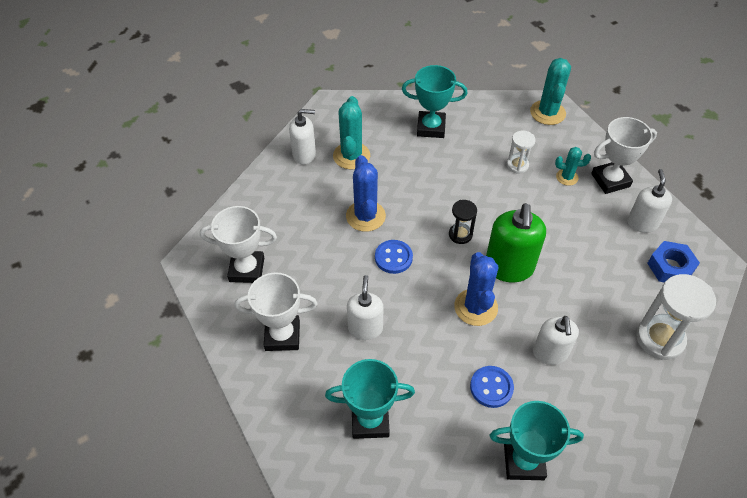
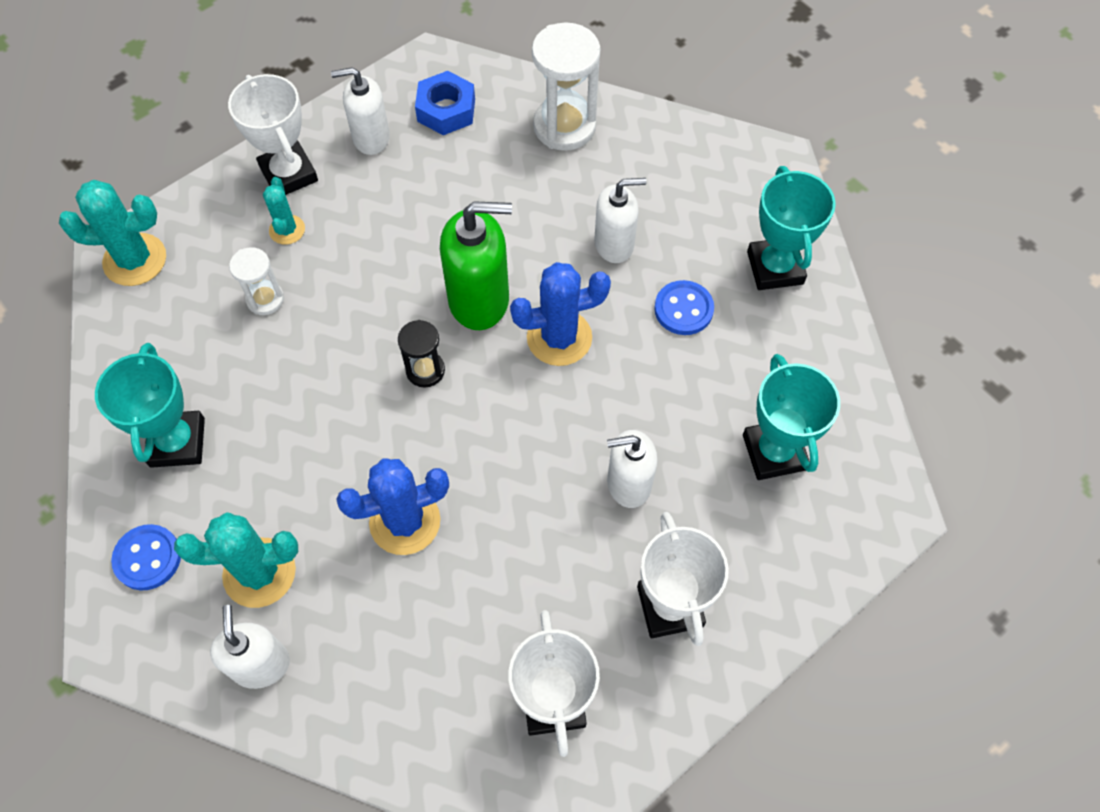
camera: 100 degrees left, 10 degrees up
(393, 258) = (487, 463): blue button -> blue button (148, 558)

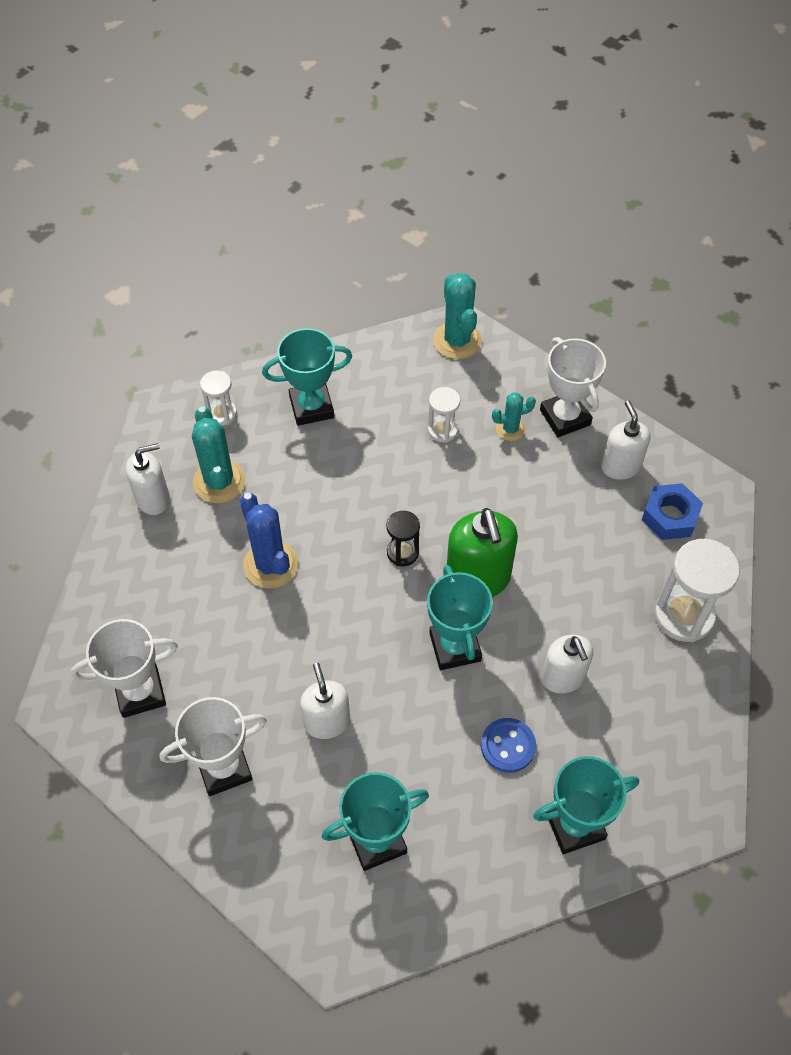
camera: 80 degrees right, 5 degrees down
(148, 558) = (222, 414): blue button -> white hourglass
(289, 174) = (565, 417): white trophy -> white trophy turned 75 degrees counterclockwise
(559, 338) = (455, 647): blue cactus -> turquoise trophy

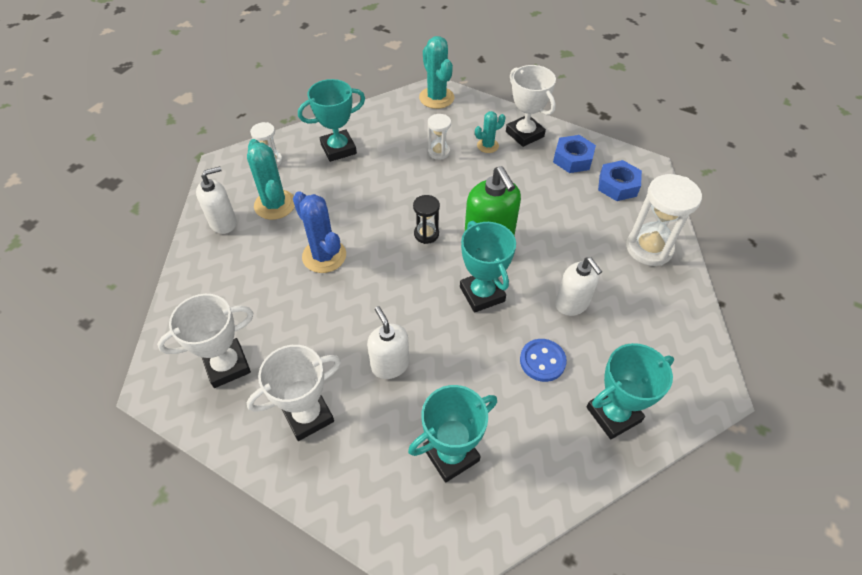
camera: 10 degrees left, 5 degrees down
(620, 466) = (572, 159): white soap dispenser -> blue nut

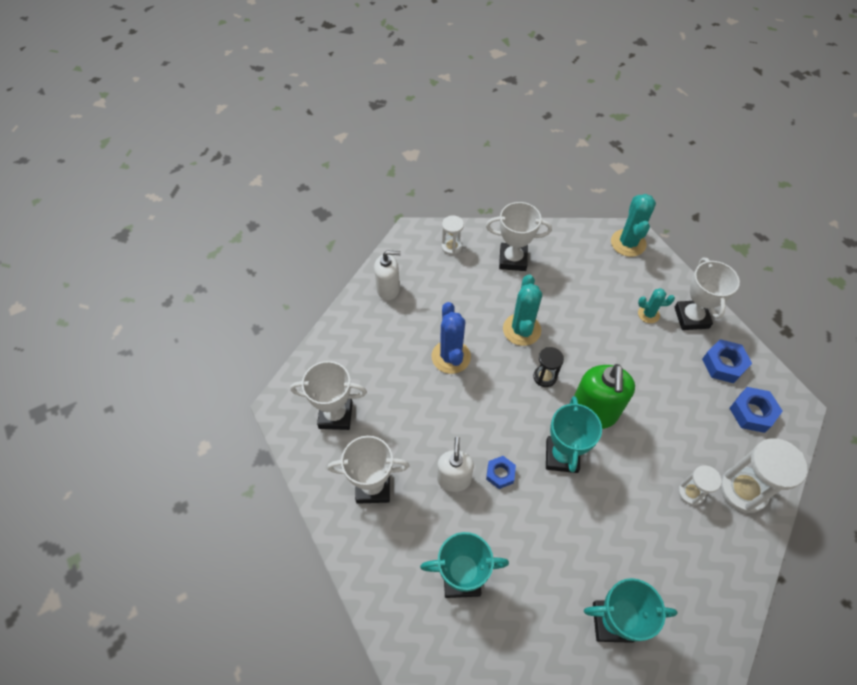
camera: 30 degrees right, 5 degrees up
(275, 205) = (435, 291): turquoise cactus -> turquoise cactus (521, 329)
(338, 149) = (513, 259): turquoise trophy -> white trophy
(433, 337) = (500, 474): none -> blue nut
(438, 152) = (599, 301): white hourglass -> white hourglass (691, 493)
(542, 361) = (579, 543): blue button -> none
(572, 304) = (635, 506): white soap dispenser -> none

